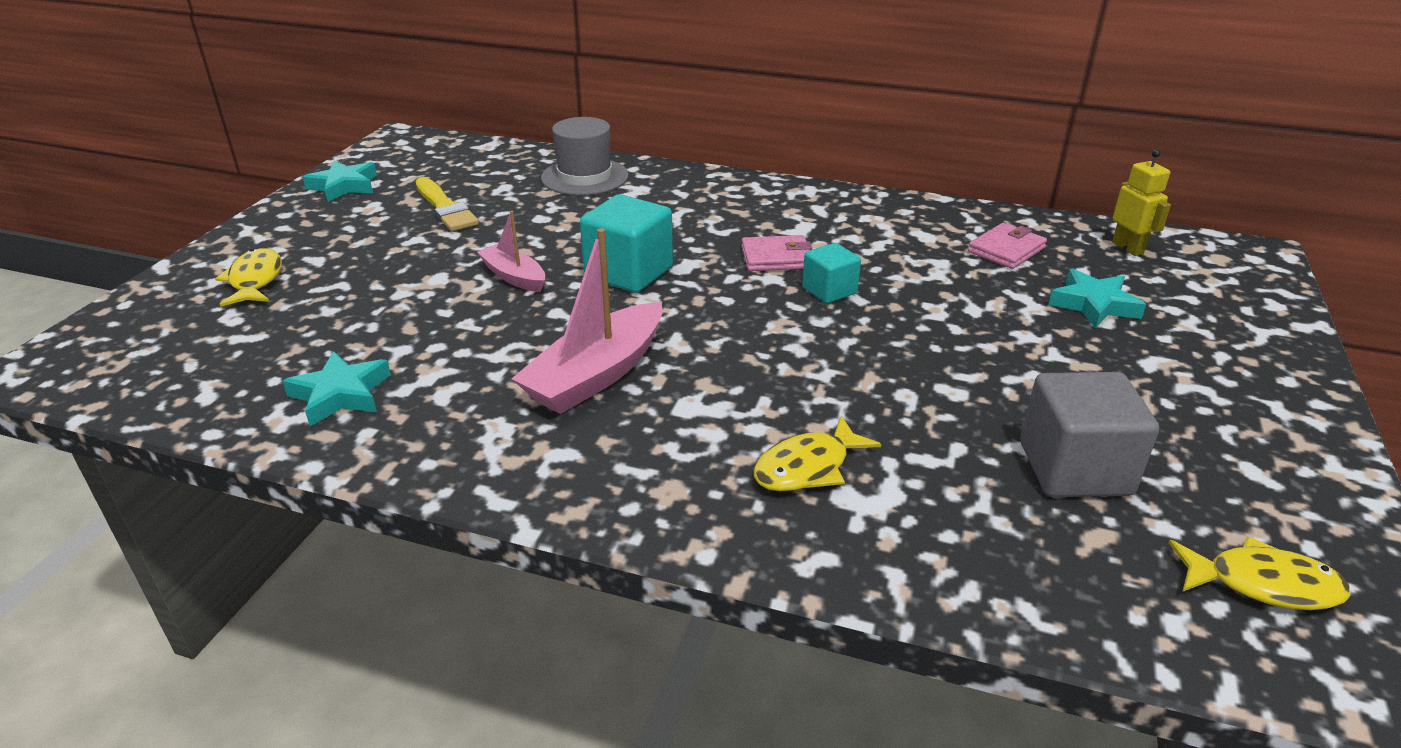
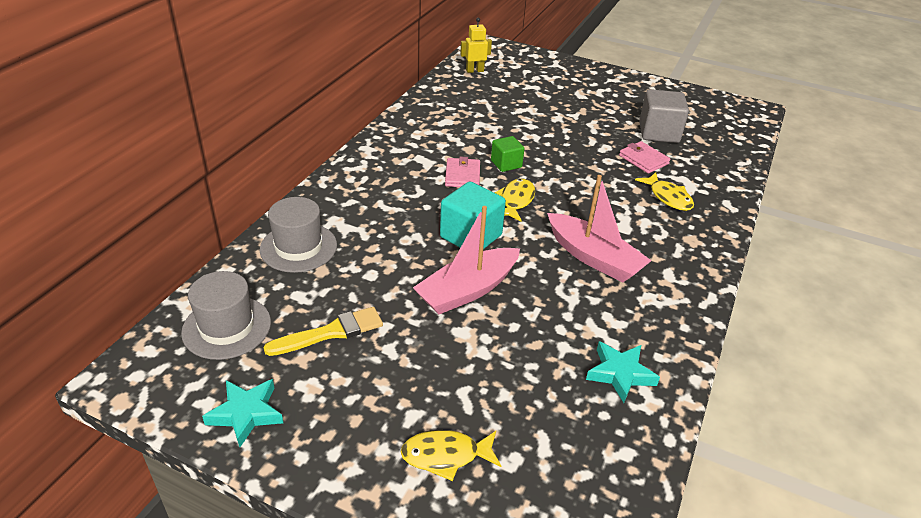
camera: 85 degrees left, 5 degrees up
(458, 163) = (227, 327): none -> grey hat
(514, 277) = (467, 290): pink boat -> pink boat, size x1.73
(829, 290) = (506, 164): turquoise cube -> green cube
(1006, 250) = (469, 102): pink wallet -> pink wallet (643, 160)
(1094, 304) = (530, 94): turquoise star -> none
(1262, 584) = (716, 115): yellow fish -> yellow fish (516, 200)

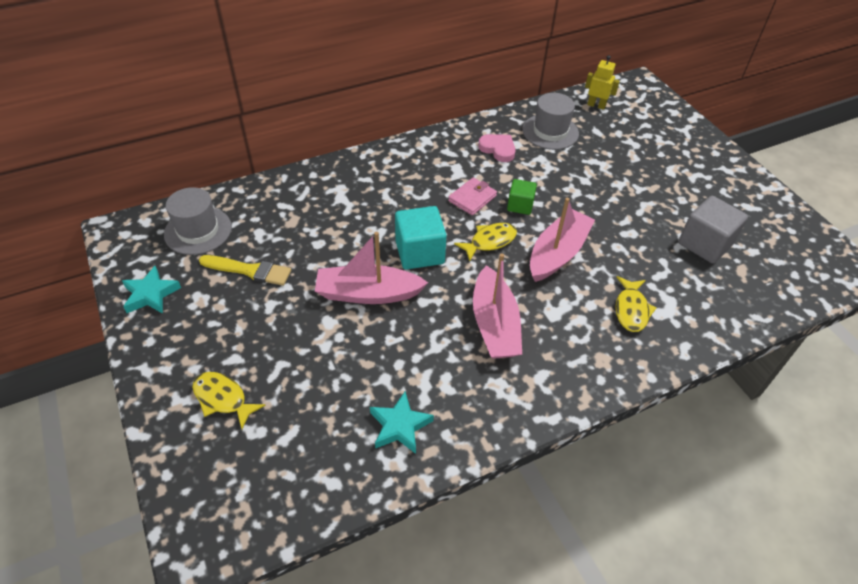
camera: 40 degrees right, 10 degrees up
(298, 247) = (296, 197): grey hat -> grey hat (550, 132)
(437, 131) = (498, 149): none -> pink heart
(575, 185) = (557, 253): none -> pink boat
(643, 160) = (653, 262): pink wallet -> none

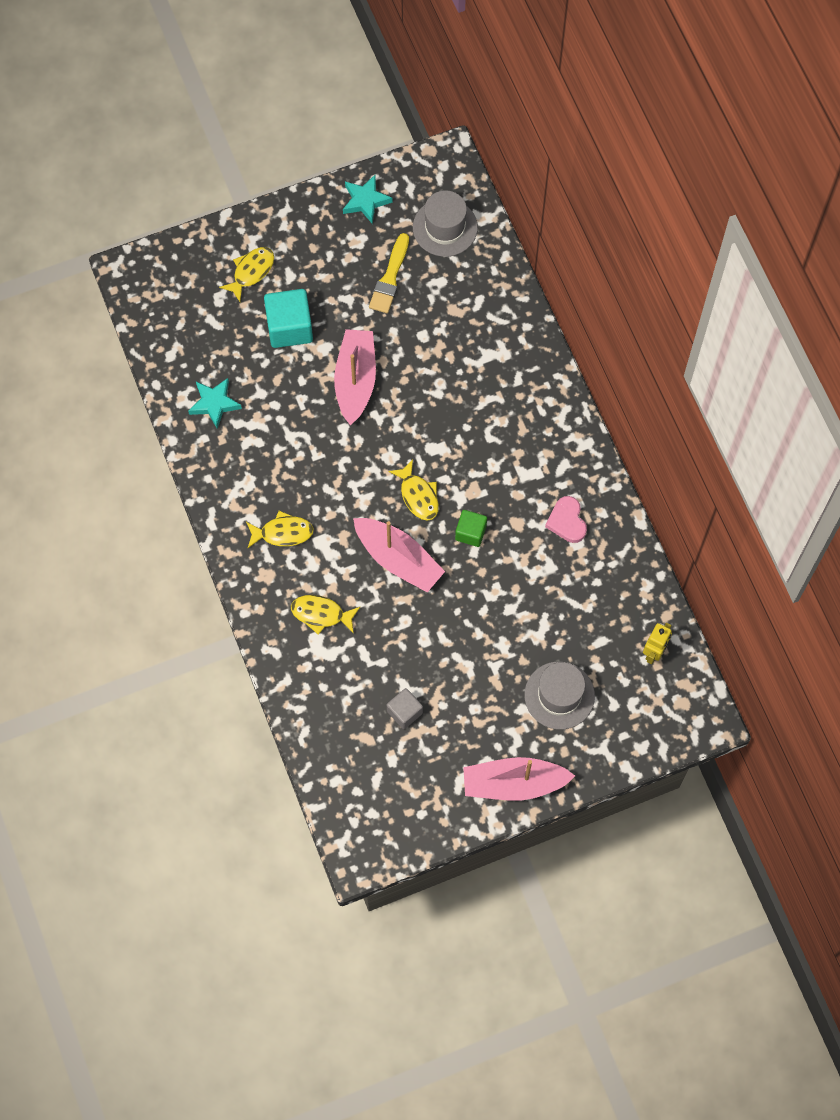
camera: 95 degrees right, 20 degrees up
(420, 252) = (406, 428): turquoise cube -> turquoise cube (289, 327)
(472, 198) = (483, 485): pink wallet -> none
(494, 324) = (312, 488): pink boat -> pink boat (513, 783)
(498, 149) = (567, 521): pink heart -> pink heart turned 120 degrees clockwise
(550, 132) = (600, 586): grey hat -> grey hat (559, 695)
(550, 347) = (283, 533): none -> yellow fish
(705, 244) = (404, 712): grey cube -> grey cube, size x0.60

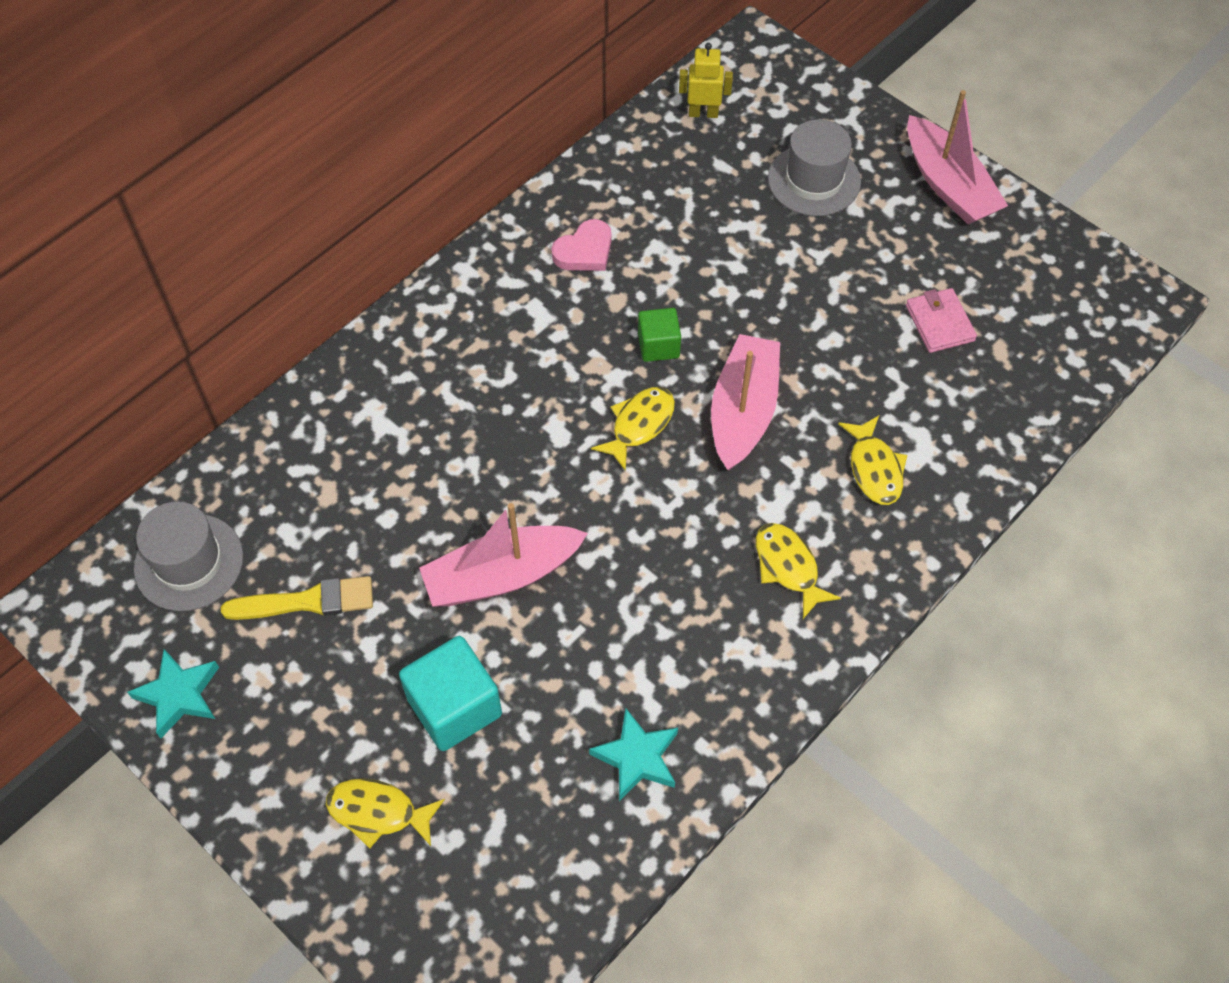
camera: 115 degrees left, 10 degrees down
(404, 712) = (939, 323): grey cube -> pink wallet

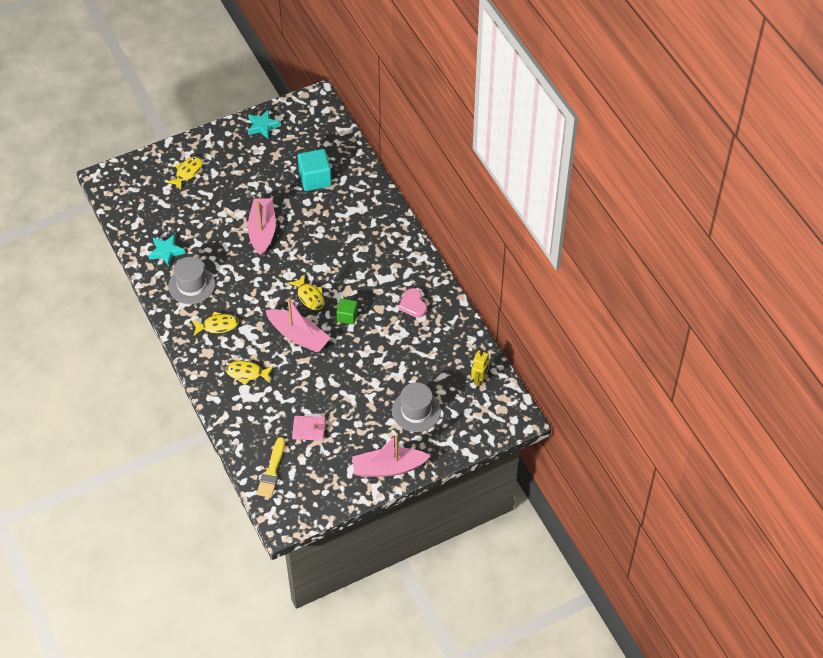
camera: 110 degrees right, 5 degrees down
(189, 562) = (317, 138): grey hat -> grey hat (191, 285)
(306, 601) = (282, 169): yellow brush -> yellow brush (272, 471)
(454, 707) = (215, 203): turquoise cube -> turquoise cube (315, 179)

